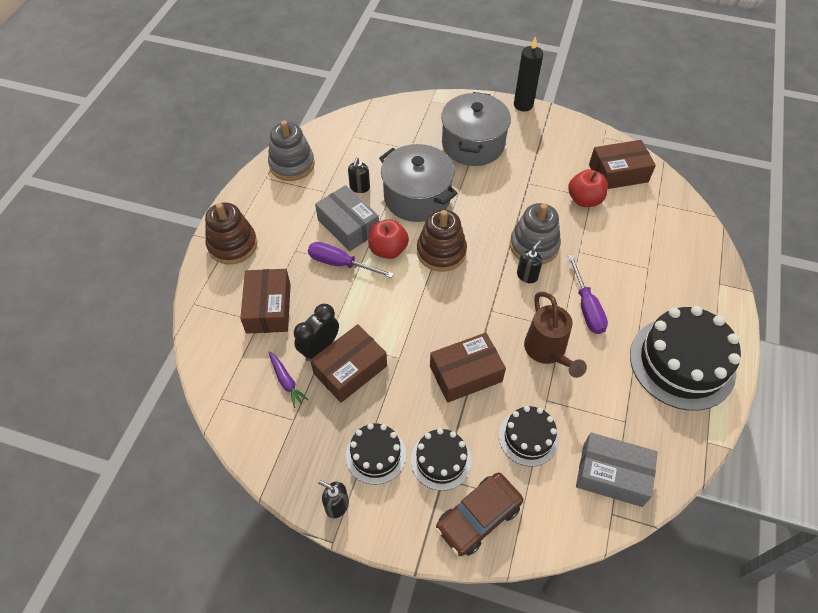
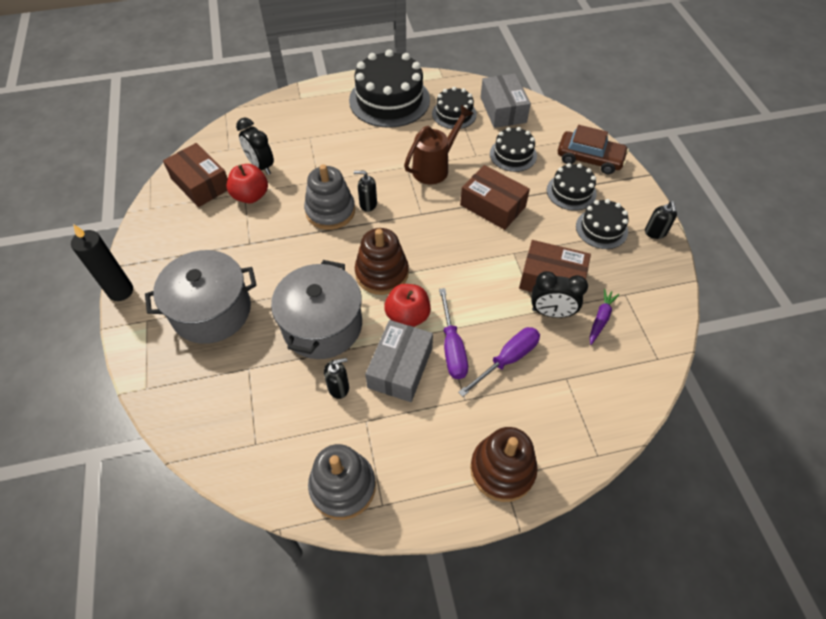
camera: 120 degrees left, 0 degrees up
(268, 308) = (547, 379): brown box -> none
(586, 307) = (375, 159): purple screwdriver -> purple screwdriver (507, 359)
(621, 218) = (261, 166): none -> black clock
(628, 416) = (454, 114): none -> black cake

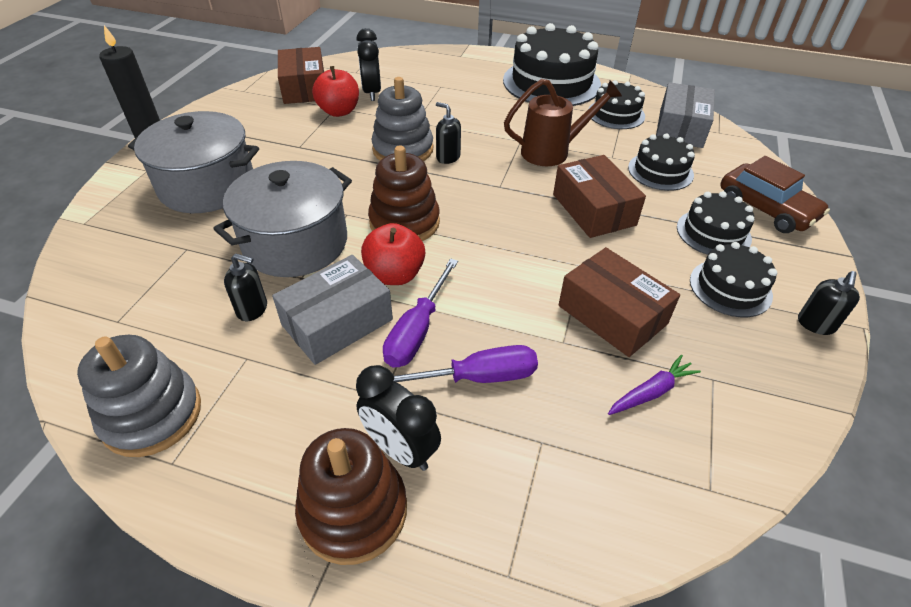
camera: 30 degrees right, 10 degrees down
(551, 312) = (582, 352): black clock -> black clock (400, 449)

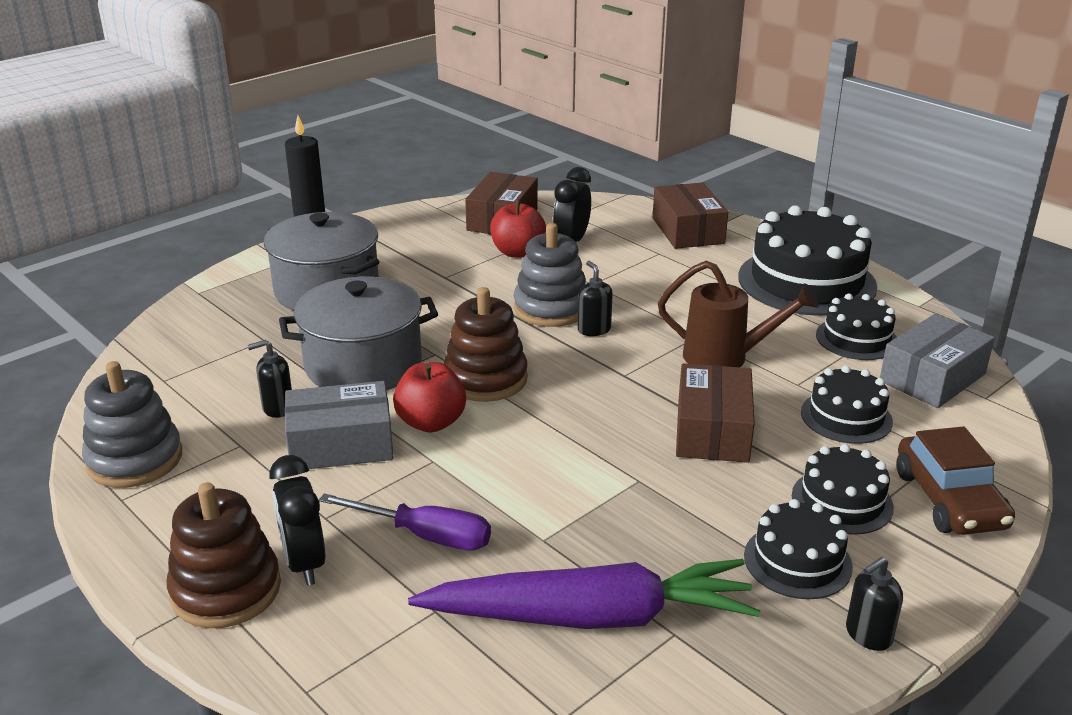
camera: 30 degrees right, 15 degrees down
(252, 309) = (277, 408): black soap dispenser -> black soap dispenser turned 120 degrees clockwise
(417, 330) = (408, 477): purple screwdriver -> none
(612, 315) = (623, 535): brown box -> brown box (687, 230)
(651, 392) = (591, 616): purple carrot -> purple carrot, size x2.47

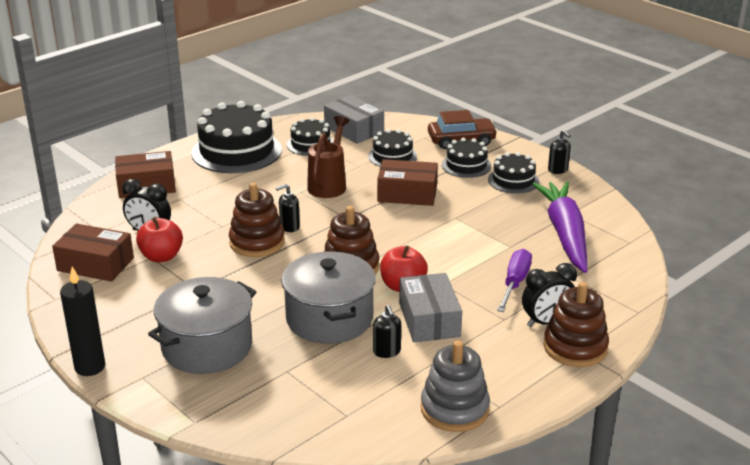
camera: 90 degrees left, 0 degrees up
(551, 308) = (257, 242): grey stacking toy -> brown stacking toy

